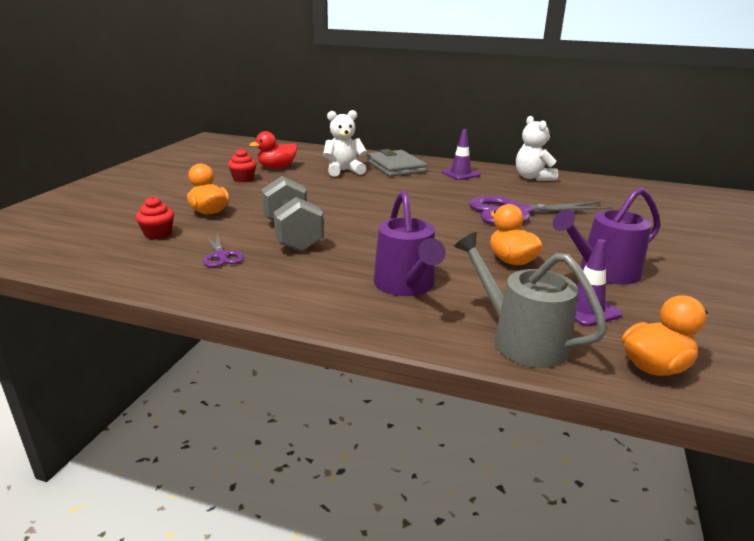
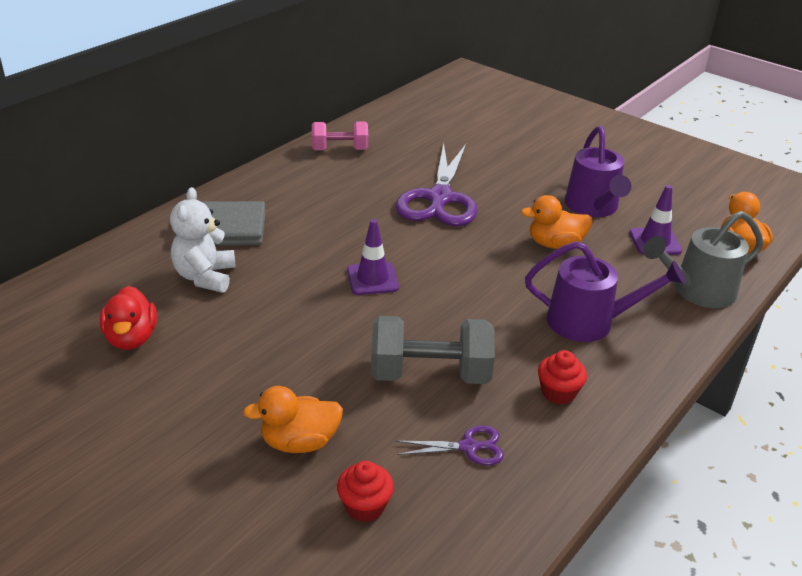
camera: 70 degrees left, 10 degrees up
(243, 179) = (166, 384): red cupcake -> red cupcake (558, 392)
(460, 174) = (290, 190): purple traffic cone -> purple traffic cone (372, 279)
(532, 177) = (340, 150): white teddy bear -> pink dumbbell

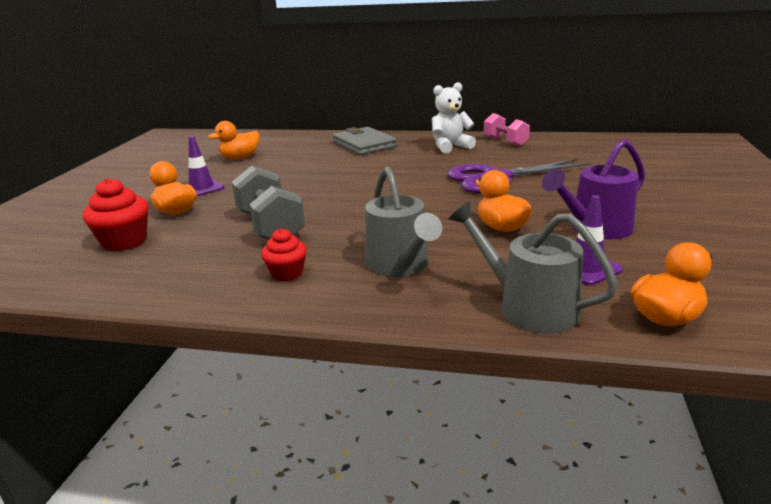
camera: 65 degrees right, 10 degrees down
(131, 338) = (240, 158): red duck -> orange duck
(205, 277) = (311, 154): white teddy bear -> white teddy bear (450, 147)
(365, 506) = (124, 241): red cupcake -> red cupcake, size x1.55
(372, 279) = (362, 187): purple traffic cone -> purple traffic cone (201, 188)
(468, 447) = (198, 257): purple scissors -> none
(589, 322) = (400, 265): purple watering can -> grey watering can

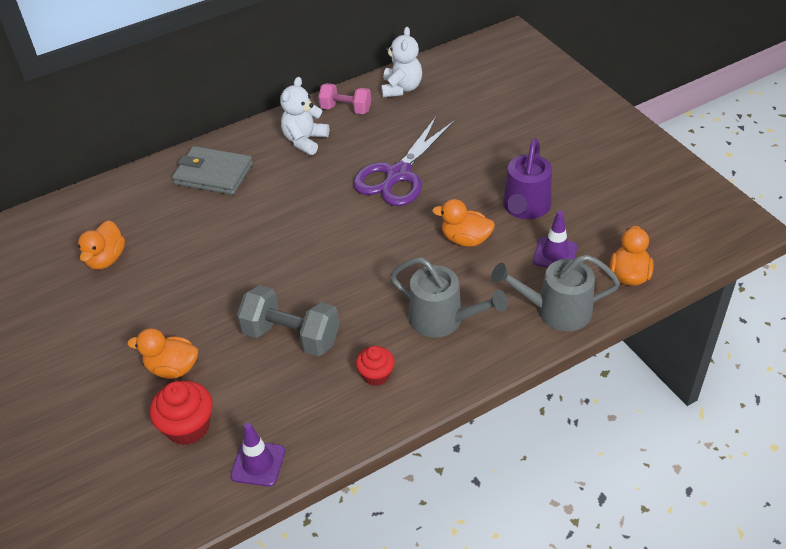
camera: 40 degrees left, 20 degrees up
(201, 188) = (143, 325): purple traffic cone -> purple traffic cone (258, 463)
(567, 143) = (401, 88): none -> white teddy bear

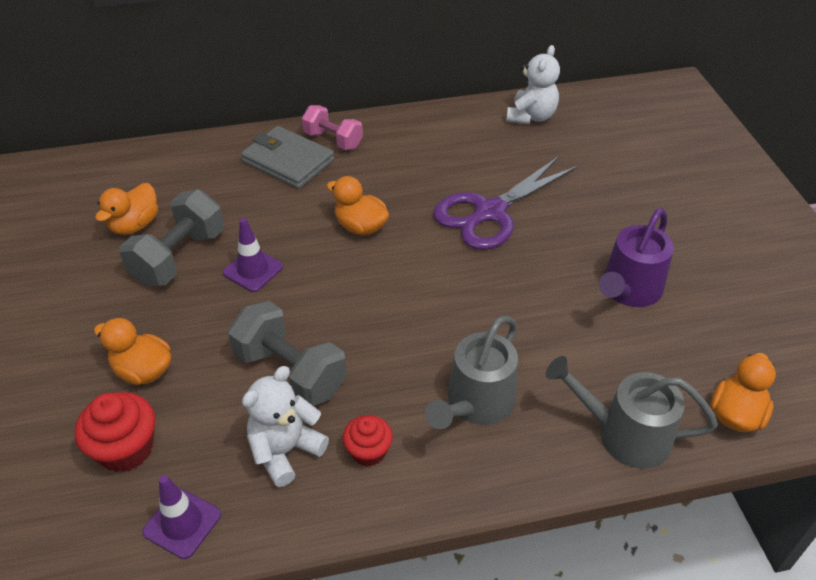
camera: 15 degrees right, 0 degrees up
(158, 275) = (179, 257): none -> grey dumbbell
(305, 141) = (401, 149): white teddy bear -> white teddy bear (285, 451)
(346, 109) = (460, 125): pink dumbbell -> pink dumbbell (333, 140)
(442, 319) = (476, 403): grey watering can -> grey watering can turned 75 degrees clockwise
(465, 239) = (541, 310): orange duck -> orange duck (360, 227)
(555, 254) = (647, 359): purple traffic cone -> purple traffic cone (253, 270)

